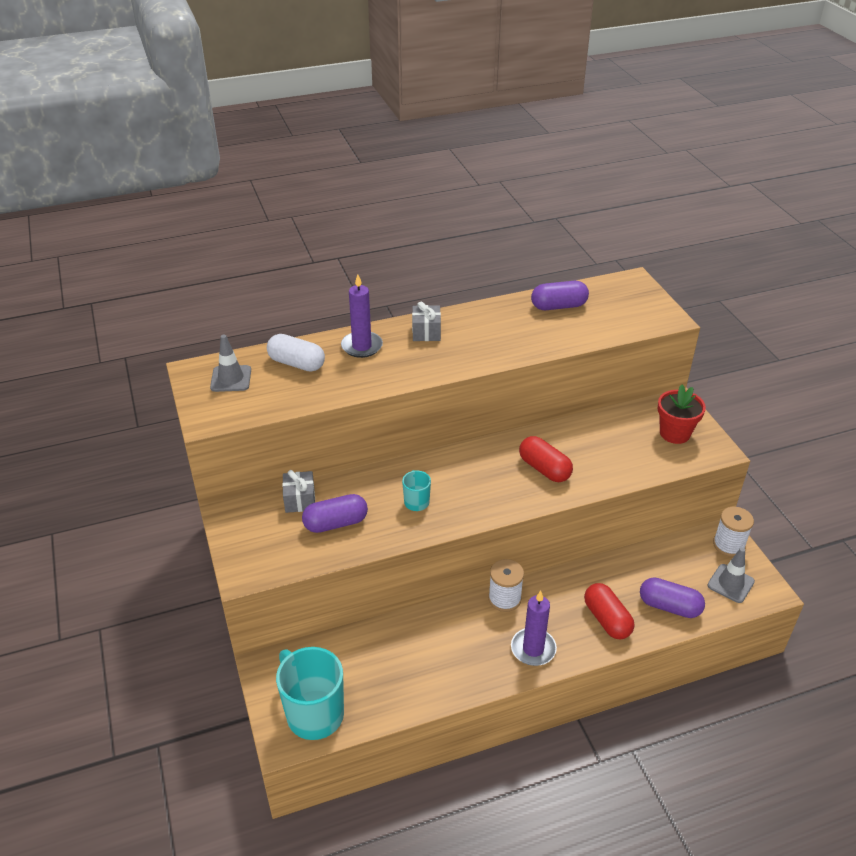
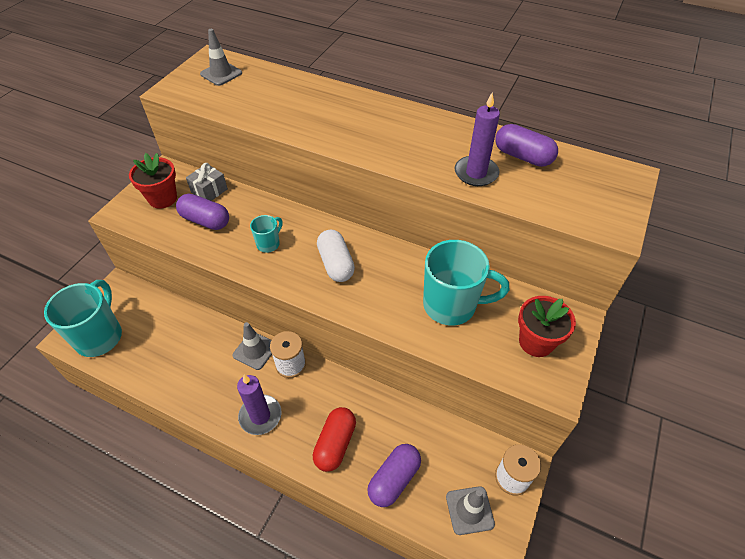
camera: 45 degrees right, 10 degrees up
(266, 535) = (163, 198): none -> red flower pot
(296, 363) = (271, 87): white capsule -> white capsule (336, 264)
(362, 346) = (327, 99): purple candle -> purple candle (476, 173)
(426, 332) = (386, 115): grey gift -> none
(463, 612) = (255, 350): none -> grey traffic cone
(544, 469) = (385, 288): red capsule -> none
(600, 448) = (451, 305): none -> turquoise mug
(669, 606) = (394, 479): purple capsule -> purple capsule turned 60 degrees clockwise

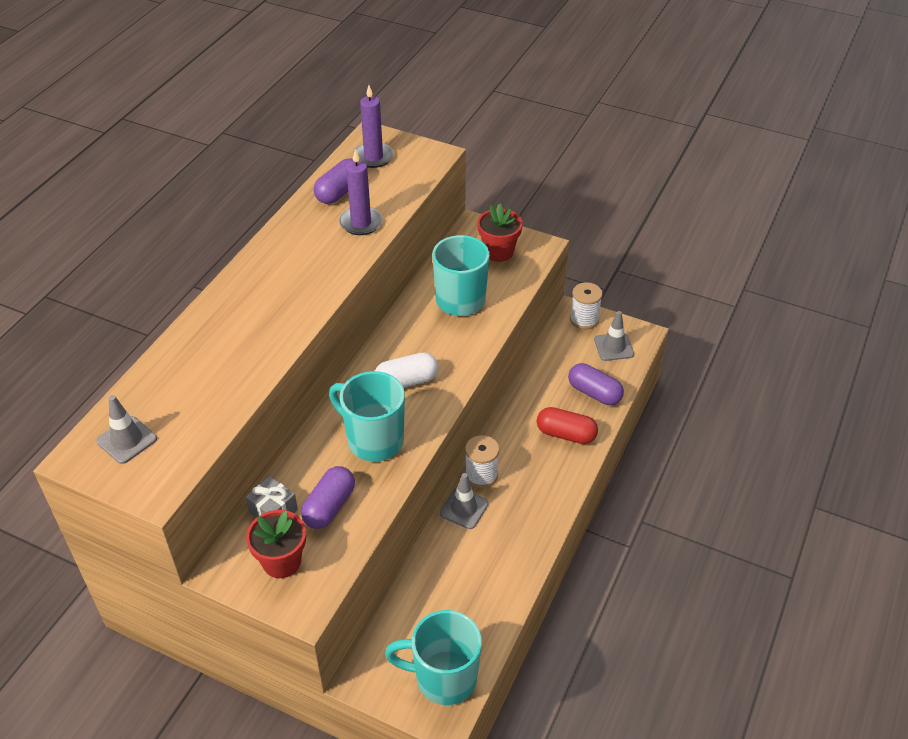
camera: 90 degrees left, 5 degrees down
(260, 416) = (542, 495): purple candle -> purple candle (373, 157)
(269, 244) = (373, 440): turquoise mug -> turquoise mug, size x2.07

